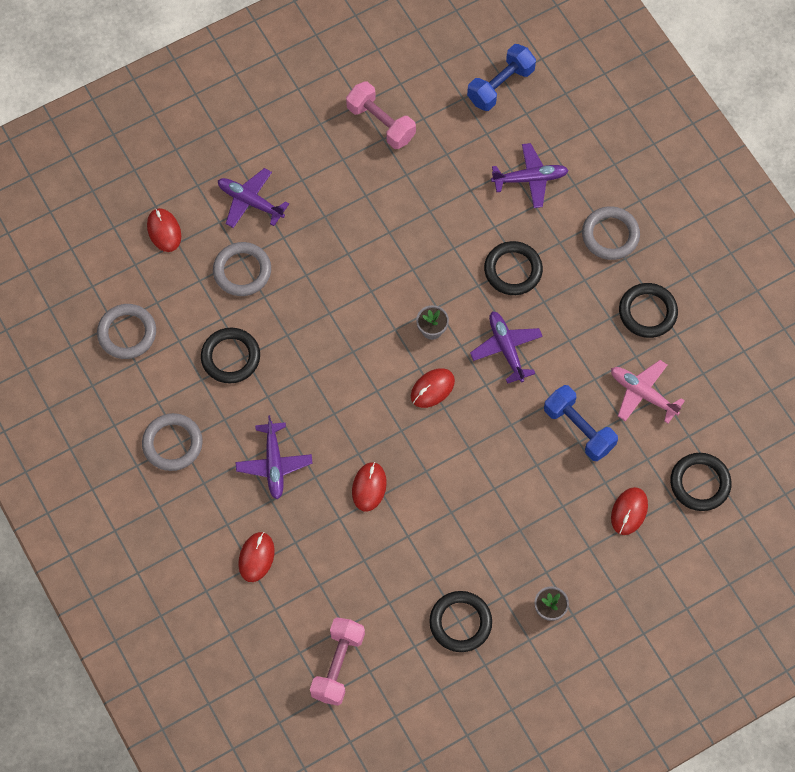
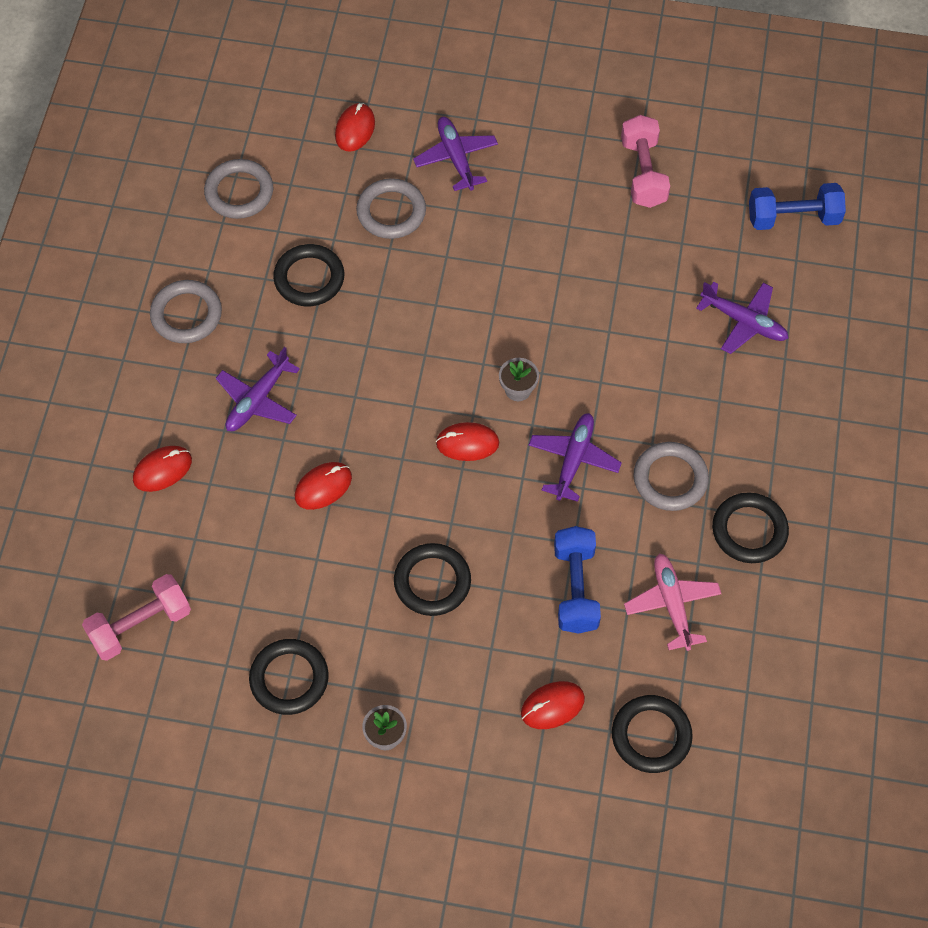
camera: 40 degrees right, 5 degrees down
(513, 270) = (648, 393): black ring -> black ring (432, 582)
(610, 235) = (778, 430): grey ring -> grey ring (670, 479)

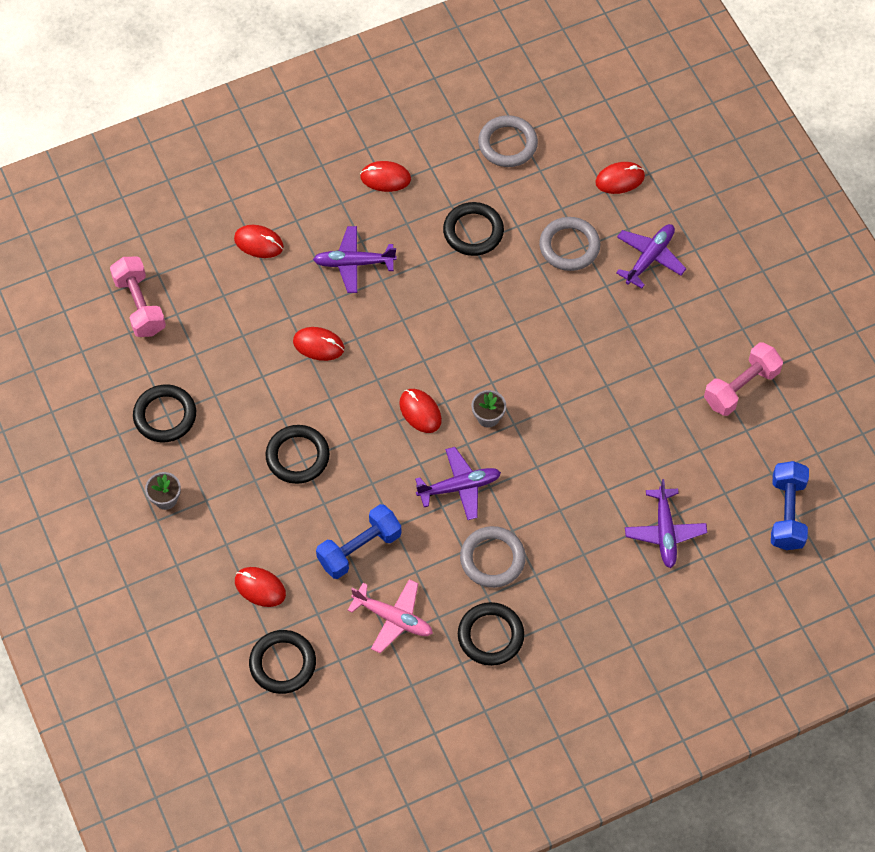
camera: 55 degrees right, 0 degrees up
(140, 625) = (139, 305): pink dumbbell -> pink dumbbell turned 45 degrees clockwise
(186, 314) = (385, 178): grey ring -> red mouse
(672, 604) = (393, 618): pink plane -> pink plane turned 75 degrees clockwise
(793, 218) = (787, 513): blue dumbbell -> blue dumbbell turned 45 degrees clockwise

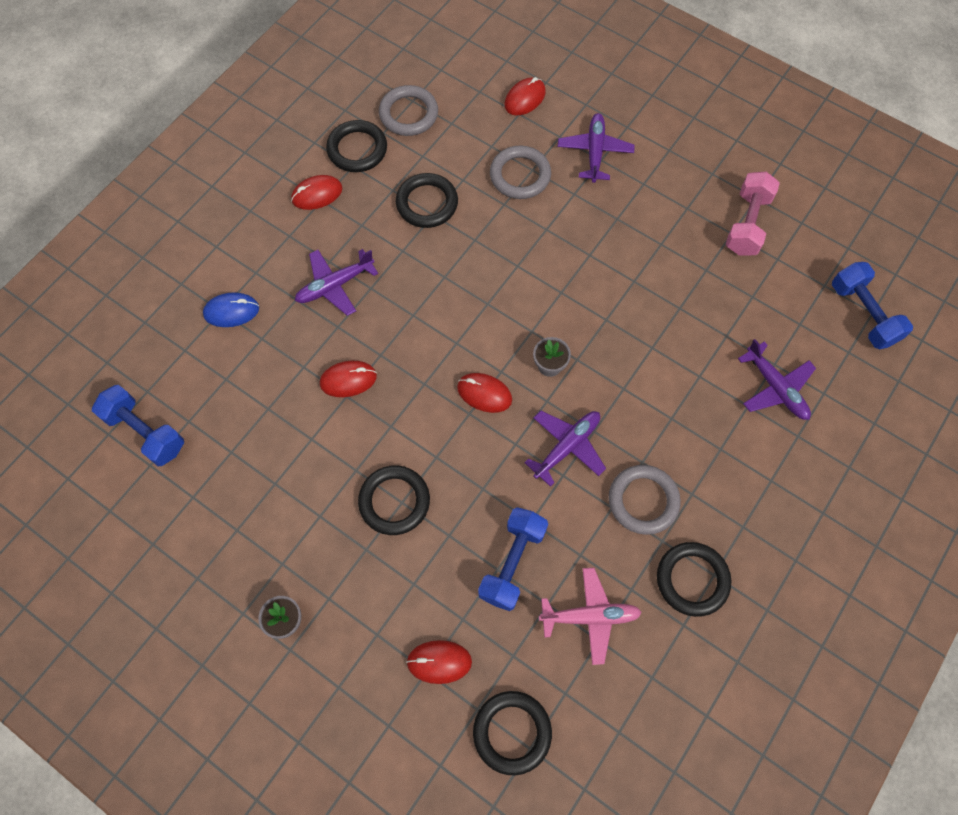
camera: 30 degrees left, 5 degrees up
(139, 305) = (145, 432): pink dumbbell -> blue dumbbell
(165, 416) = (235, 532): black ring -> black ring (357, 149)
(259, 243) = (231, 311): red mouse -> blue mouse

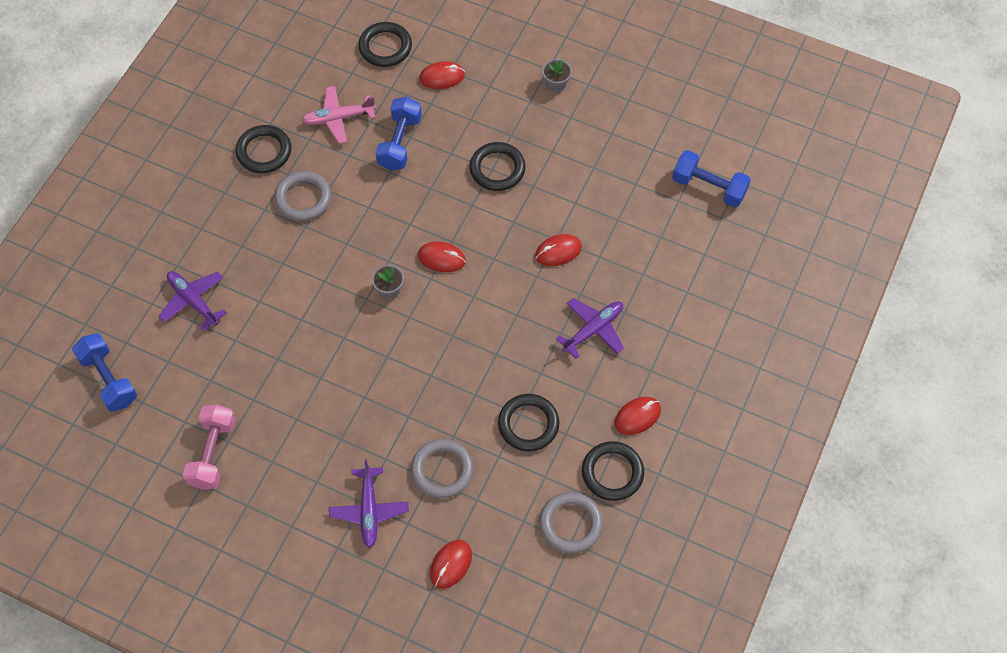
camera: 170 degrees right, 5 degrees down
(231, 311) = (677, 292): blue mouse -> none
(567, 447) = (367, 228): purple plane -> none

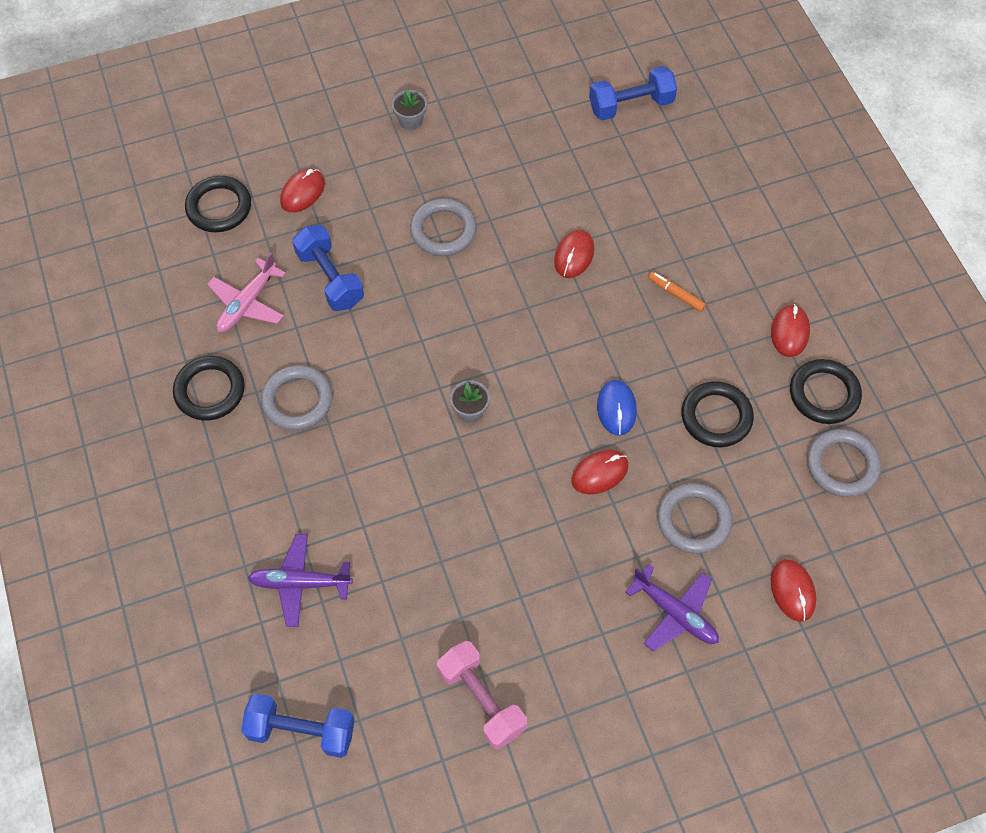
camera: 45 degrees left, 0 degrees up
(441, 258) = (484, 345): red mouse -> red mouse (599, 473)
(474, 365) = (616, 409): none -> blue mouse
(497, 169) = (443, 230): black ring -> grey ring
(593, 330) = (676, 294): purple plane -> orange marker

